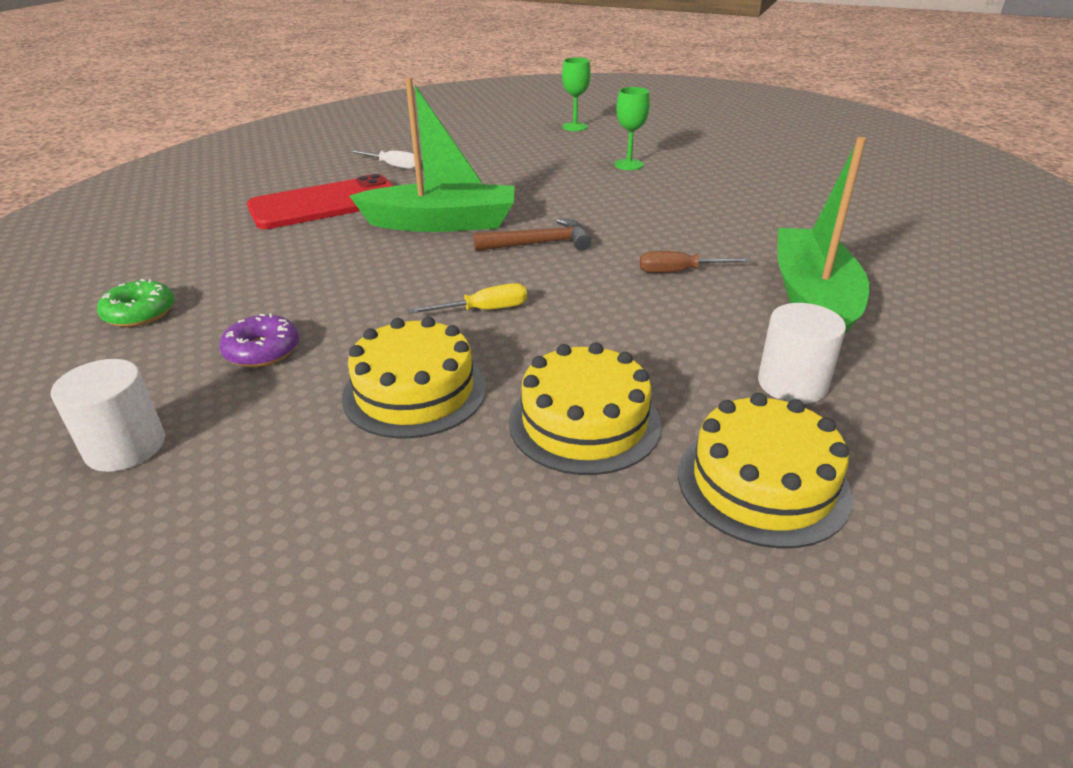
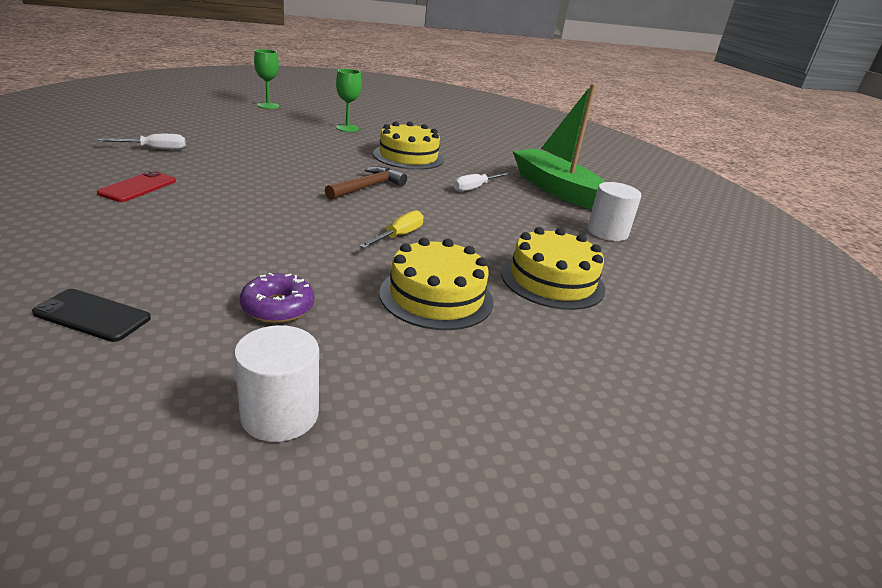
camera: 45 degrees left, 5 degrees down
(140, 313) = (92, 316): green donut -> black phone
(325, 204) = (138, 187): red phone -> red phone, size x0.50
(441, 223) = (273, 185): green boat -> none
(679, 272) = (475, 188): brown screwdriver -> white screwdriver
(762, 483) = (661, 280): yellow cake -> yellow cake (408, 156)

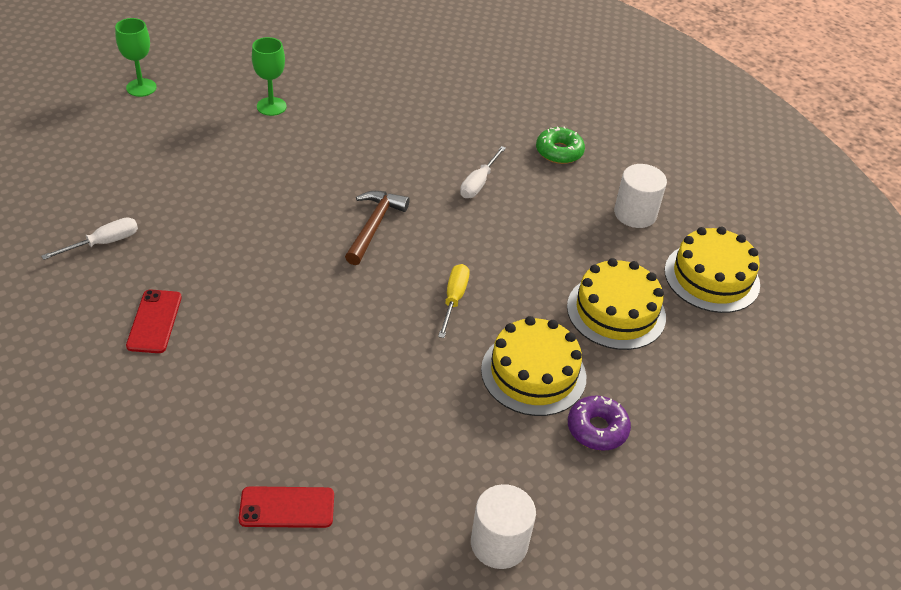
camera: 20 degrees left, 15 degrees up
(92, 316) = (287, 508): black phone -> red phone
(278, 307) = (419, 439): purple donut -> purple donut (597, 429)
(408, 156) = (377, 145): yellow cake -> yellow cake (711, 277)
(556, 189) = (559, 152): green boat -> green donut

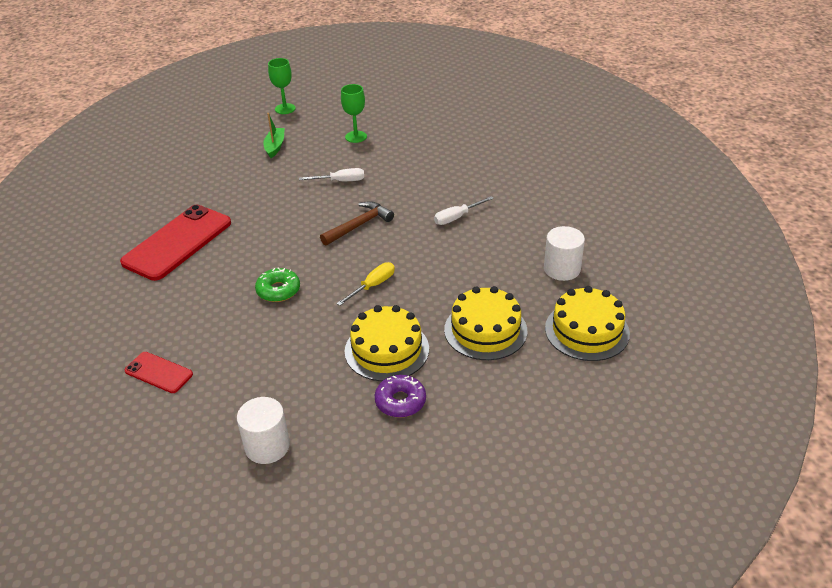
camera: 35 degrees right, 5 degrees down
(103, 243) = (187, 191): white screwdriver -> white screwdriver (340, 181)
(154, 321) = (177, 242): red phone -> red phone, size x1.99
(174, 146) = (275, 146): none -> green boat
(559, 152) = (538, 212): green donut -> green donut (278, 290)

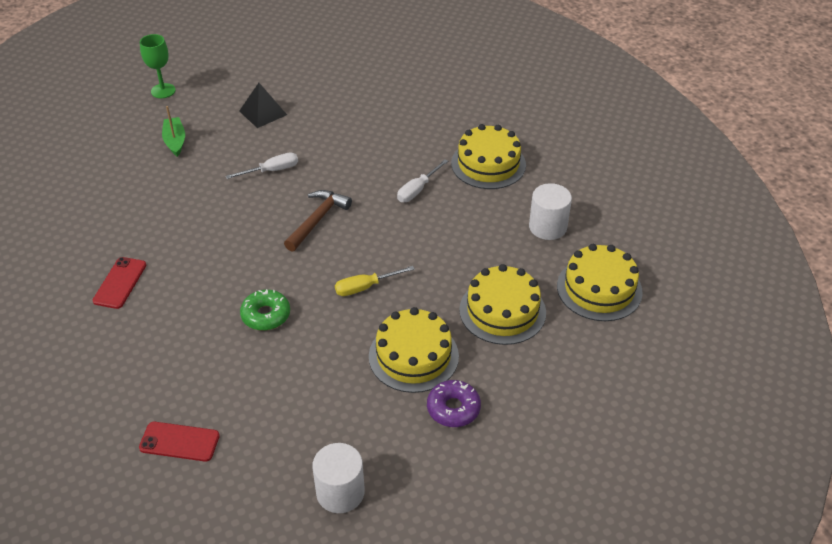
camera: 20 degrees left, 5 degrees up
(177, 242) = (120, 283): red phone -> red phone, size x0.50
(356, 137) = (263, 113): green goblet -> black pyramid
(372, 286) = (365, 287): yellow screwdriver -> yellow screwdriver turned 135 degrees counterclockwise
(531, 208) = (488, 164): none -> yellow cake

